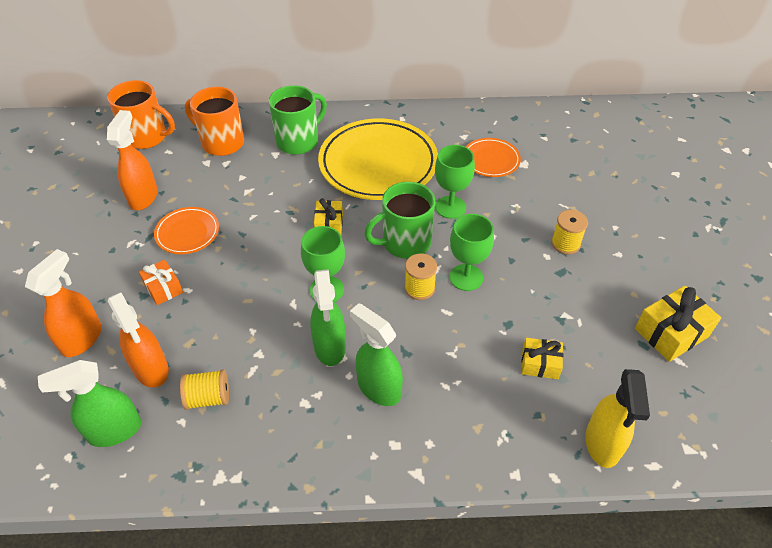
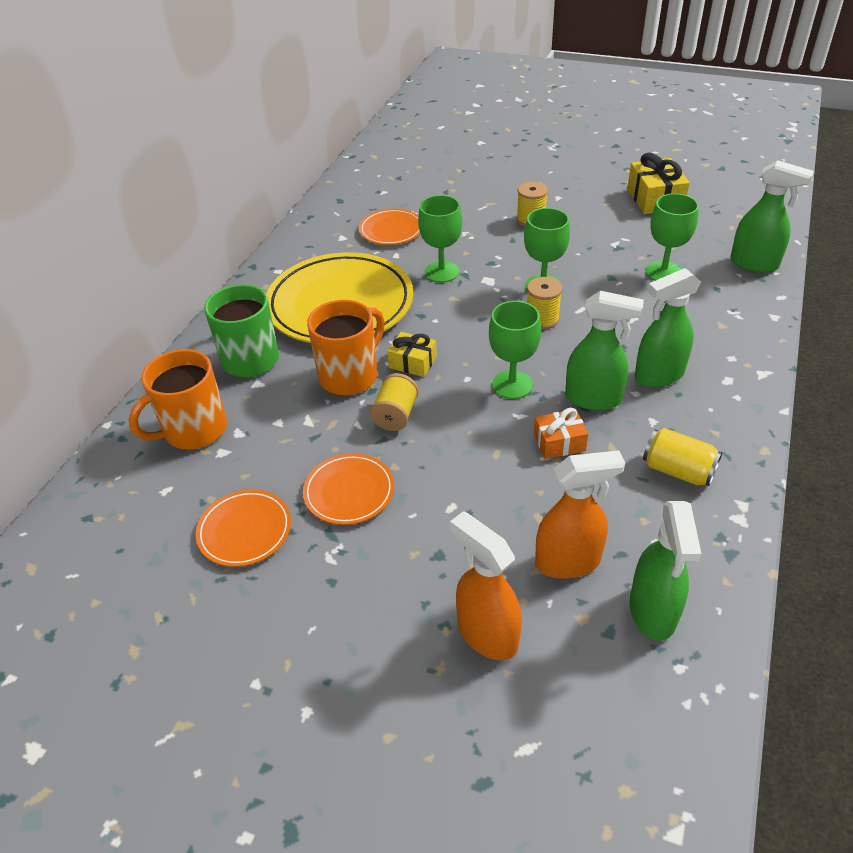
camera: 65 degrees left, 5 degrees down
(143, 197) = (245, 531): orange spray bottle -> orange plate
(147, 137) = (112, 510): orange mug -> orange mug (350, 375)
(163, 288) = (436, 531): orange gift -> orange gift (559, 442)
(208, 398) = (630, 512): yellow spool -> yellow spool (396, 415)
(263, 423) = (678, 470): none -> yellow can
(405, 242) = (474, 314): green mug -> none
(540, 364) = (663, 272): yellow gift -> green goblet
(602, 444) = (754, 264): yellow spray bottle -> green spray bottle

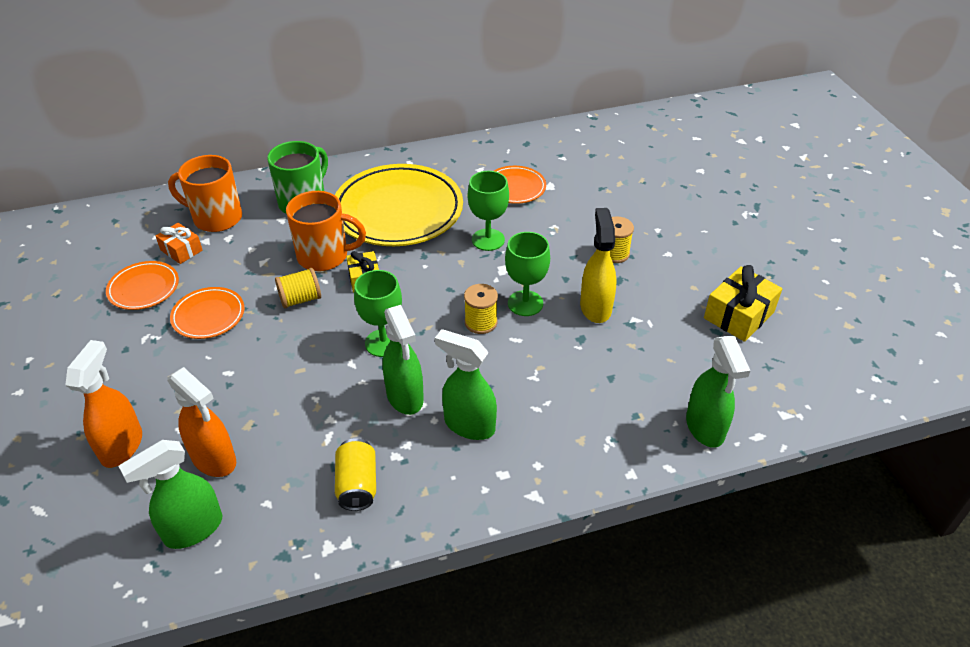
camera: 50 degrees right, 0 degrees up
(559, 442) = (337, 399): orange gift -> orange gift (181, 250)
(583, 255) = (595, 307): none -> yellow spray bottle
(663, 272) = (623, 369): green goblet -> none

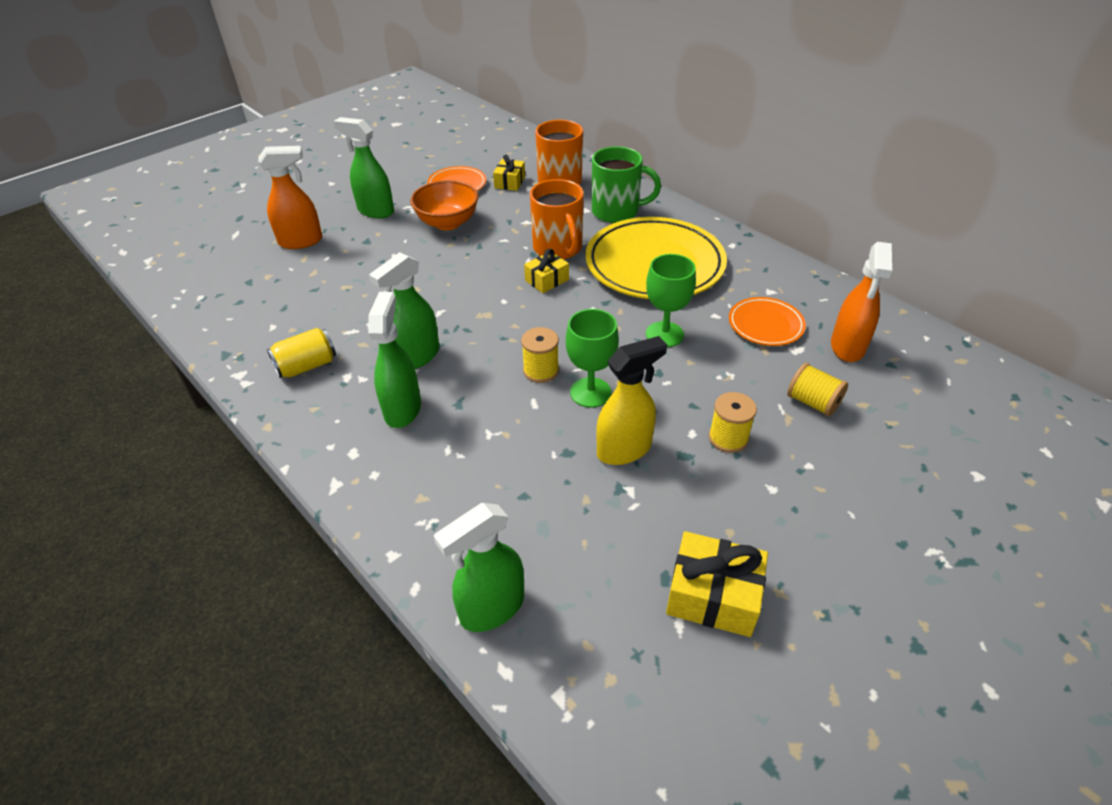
camera: 65 degrees right, 0 degrees up
(181, 250) = (509, 182): orange gift -> yellow gift
(193, 529) = (237, 302): green spray bottle -> green spray bottle (375, 211)
(208, 316) = (447, 223): orange plate -> orange bowl
(214, 460) = (304, 285): orange spray bottle -> orange spray bottle (847, 347)
(300, 299) = (496, 257): yellow spool -> yellow spool (813, 402)
(383, 343) = (474, 320): green goblet -> none

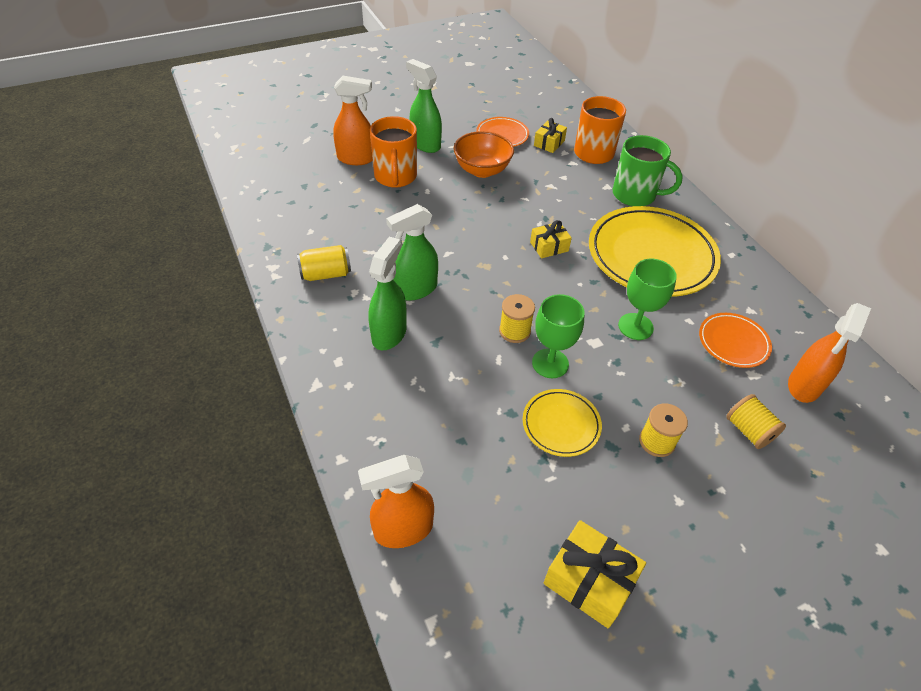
camera: 15 degrees right, 5 degrees up
(491, 608) = (403, 530): green spray bottle -> orange spray bottle
(558, 248) = (569, 218): orange mug -> orange mug (395, 177)
(624, 449) = (561, 424): yellow spray bottle -> yellow plate

